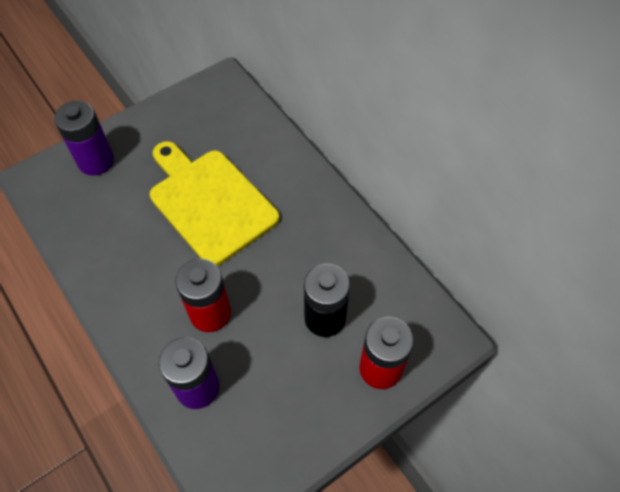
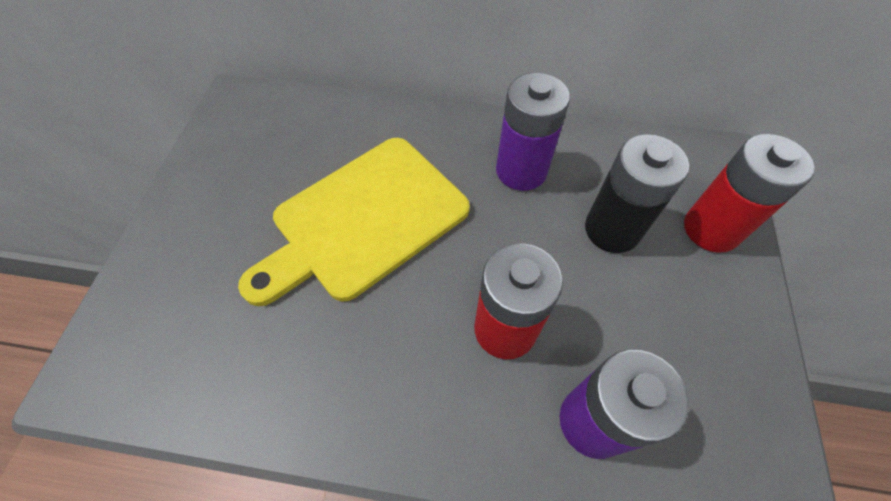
camera: 45 degrees left, 0 degrees up
(96, 161) = (163, 287): purple battery -> purple battery (521, 171)
(210, 202) = (364, 220): yellow cutting board -> yellow cutting board turned 45 degrees counterclockwise

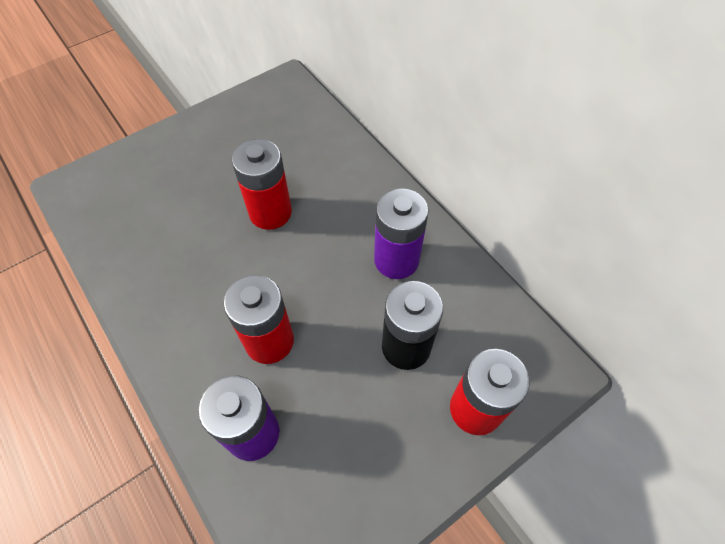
camera: 45 degrees right, 0 degrees up
(364, 220) = (270, 212): yellow cutting board -> red battery

